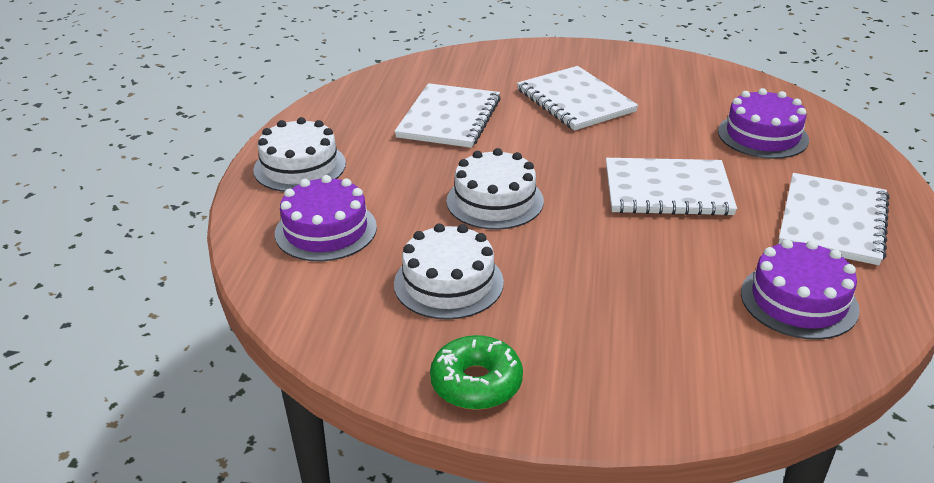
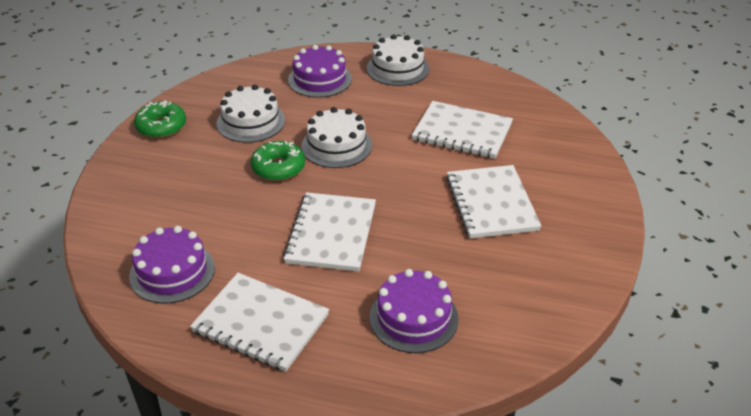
camera: 95 degrees right, 5 degrees up
(555, 242) = (278, 167): none -> green donut
(575, 101) = (491, 203): white notebook -> white notebook turned 75 degrees counterclockwise

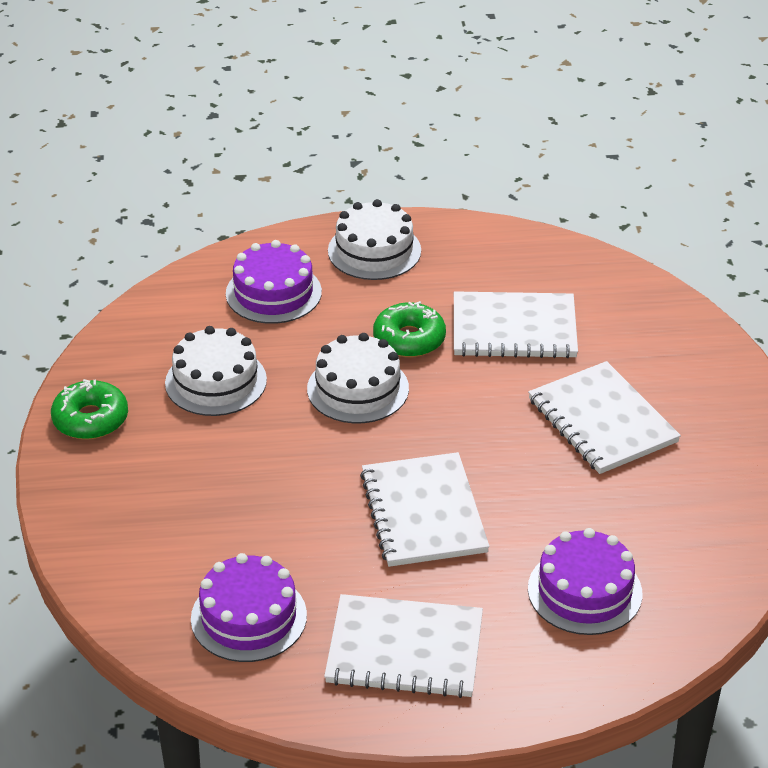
camera: 20 degrees left, 0 degrees up
(278, 167) = (298, 440): green donut -> green donut (409, 339)

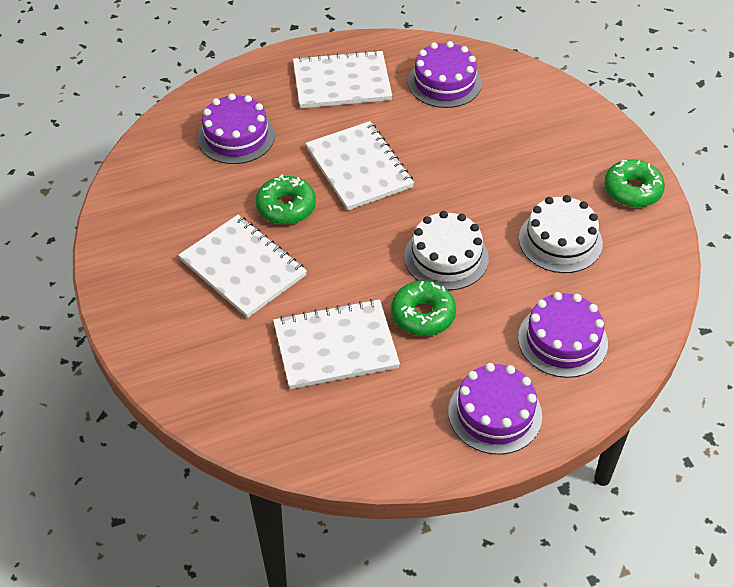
camera: 165 degrees right, 10 degrees up
(374, 251) = (495, 413): white cake -> purple cake
(534, 480) = (286, 207): none -> green donut

